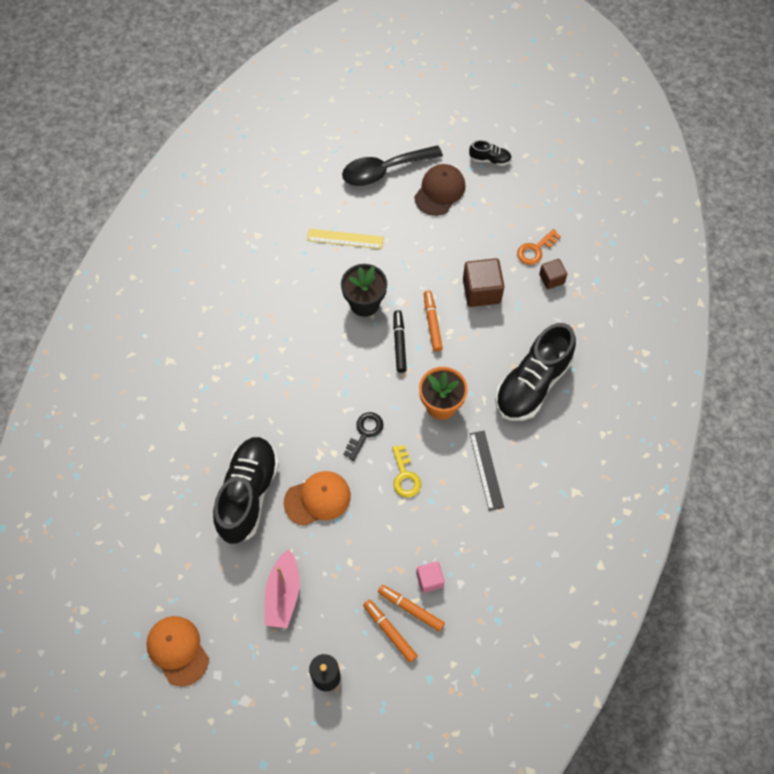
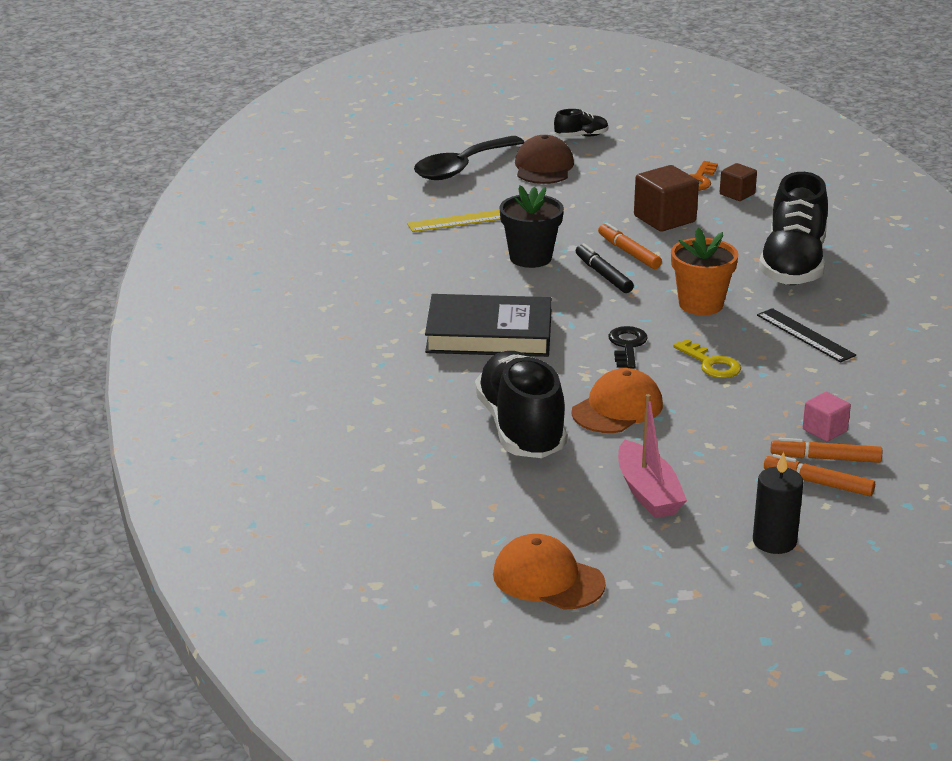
camera: 25 degrees left, 35 degrees down
(288, 382) = (489, 334): none -> black book

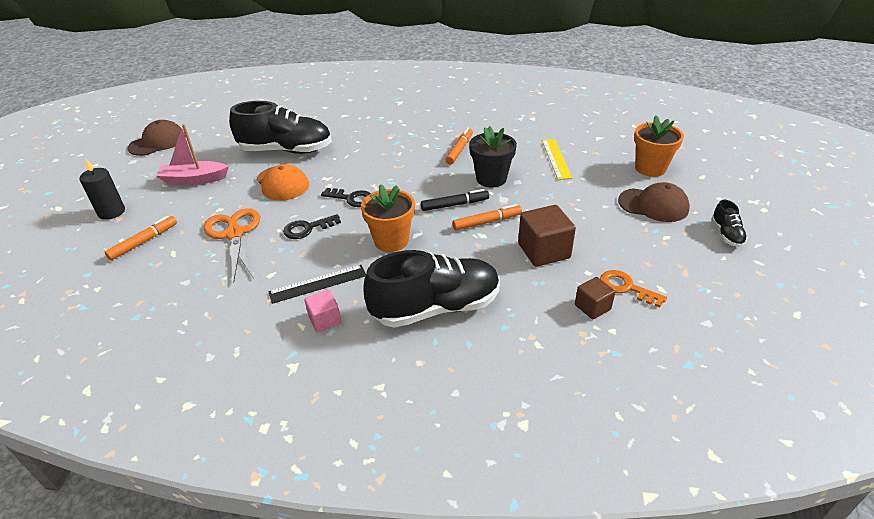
camera: 105 degrees right, 10 degrees up
(461, 167) = (650, 168): black spoon -> orange flower pot
(489, 334) = (394, 152): black book -> none
(548, 579) = (157, 142): orange cap -> brown cap
(711, 364) = (307, 228): yellow key -> black key
(756, 415) = (234, 234): none -> orange scissors
(793, 265) = (436, 308): black shoe -> black shoe turned 135 degrees clockwise
(824, 430) = (193, 260): pink cube -> pink cube (325, 320)
(825, 458) = (164, 251): orange marker -> orange marker (459, 150)

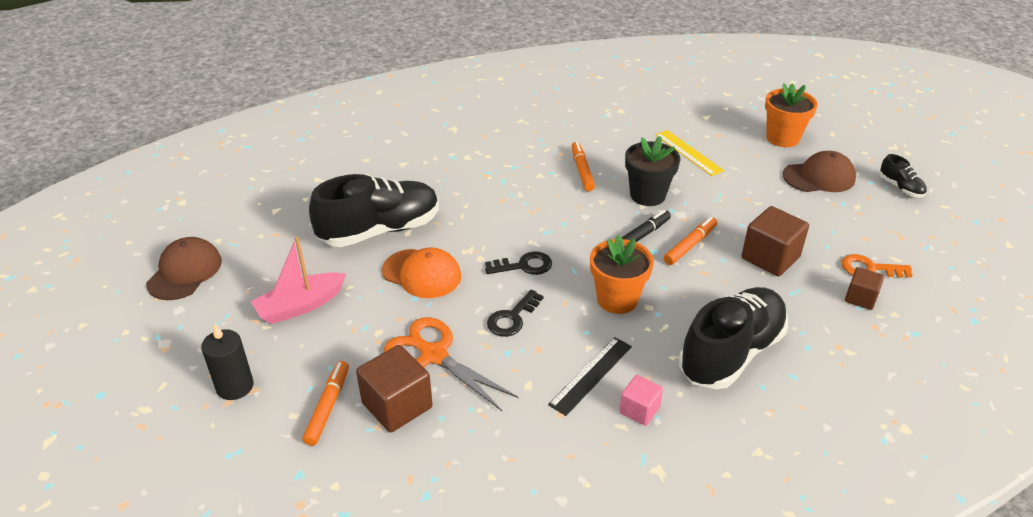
camera: 30 degrees left, 0 degrees up
(181, 256) = (397, 405): none -> brown cube

